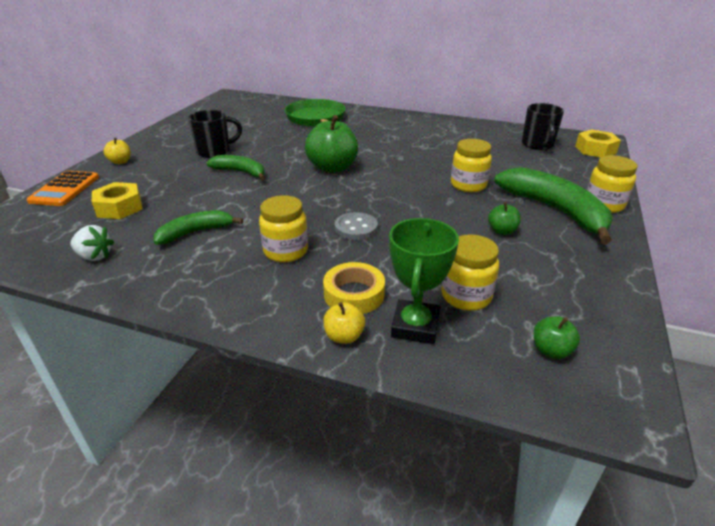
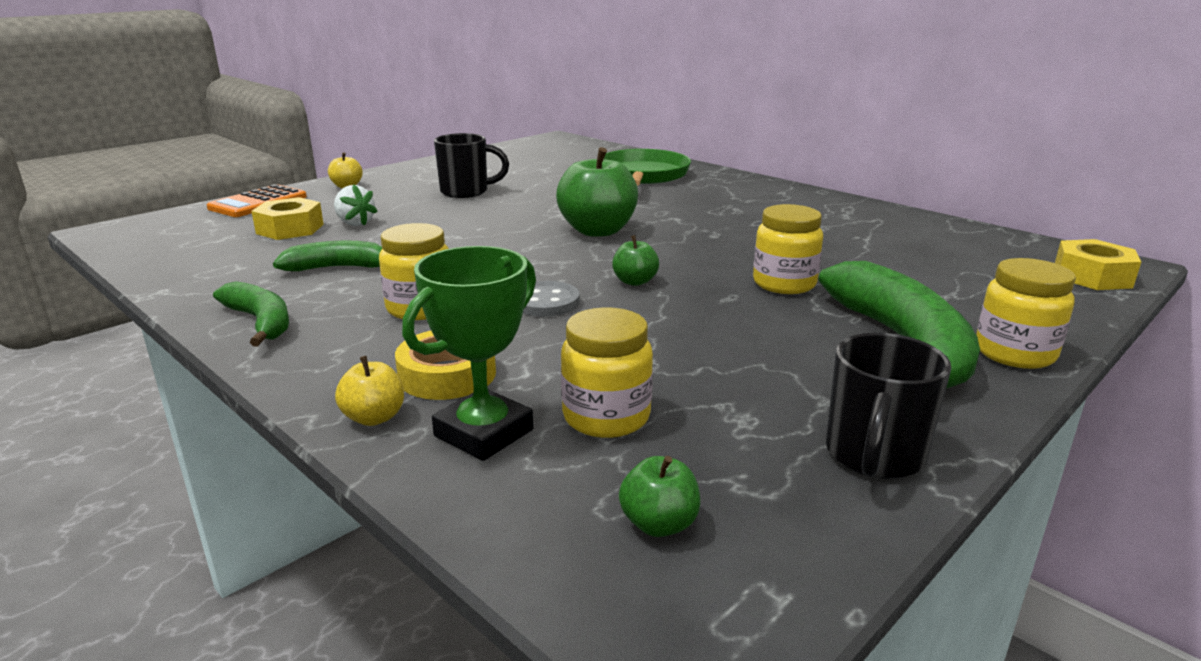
camera: 25 degrees right, 10 degrees down
(95, 256) = (207, 269): white strawberry -> white strawberry (355, 223)
(240, 172) = (470, 217): green banana -> green banana (261, 322)
(502, 231) = (770, 351): green apple -> green apple (635, 281)
(538, 145) = (979, 253): black mug -> black mug (873, 456)

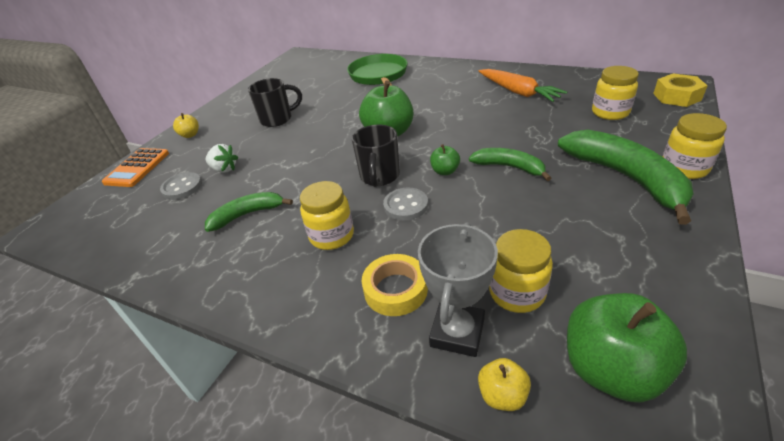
camera: 15 degrees left, 15 degrees up
(261, 322) = (233, 283): green banana -> green banana (509, 167)
(290, 229) = (182, 187): yellow nut -> grey button
(374, 417) = (380, 344): yellow apple -> yellow apple (502, 395)
(484, 433) = (457, 332): green trophy -> grey trophy
(659, 524) = (611, 369): green apple -> green apple, size x2.06
(784, 284) = (529, 148): yellow jar -> yellow jar (610, 112)
(830, 225) = (518, 92): none -> orange carrot
(873, 456) = (676, 272): black mug -> black mug (379, 177)

